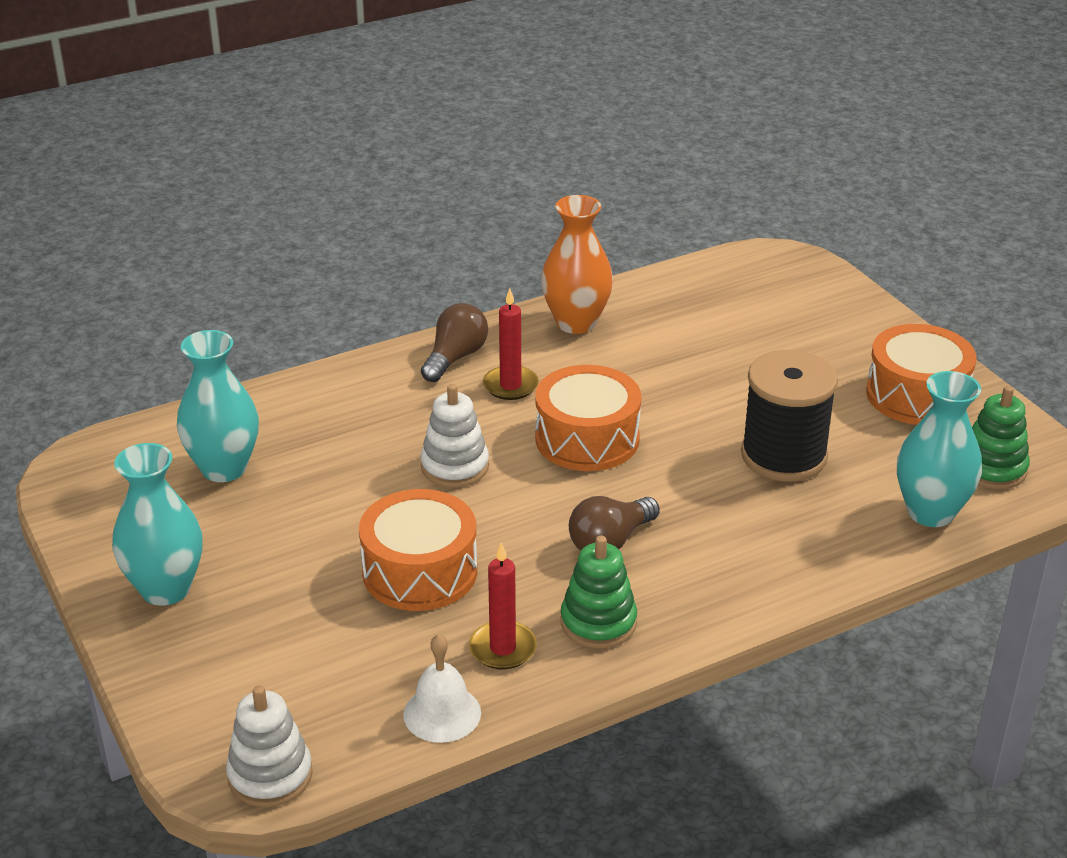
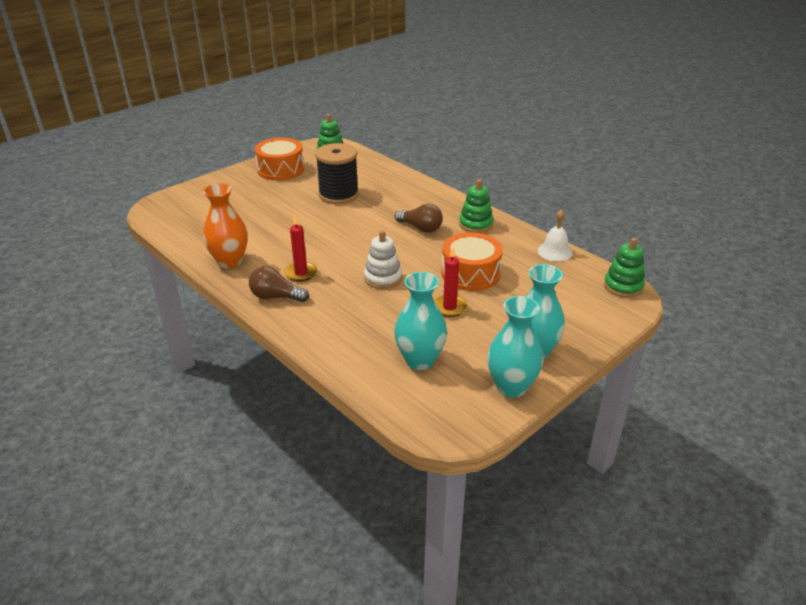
camera: 105 degrees left, 0 degrees up
(270, 775) = (623, 286): white stacking toy -> green stacking toy
(502, 648) = (507, 244): red candle -> red candle (449, 307)
(587, 439) = (343, 244): orange drum -> none
(930, 512) = (365, 164): turquoise vase -> turquoise vase (511, 387)

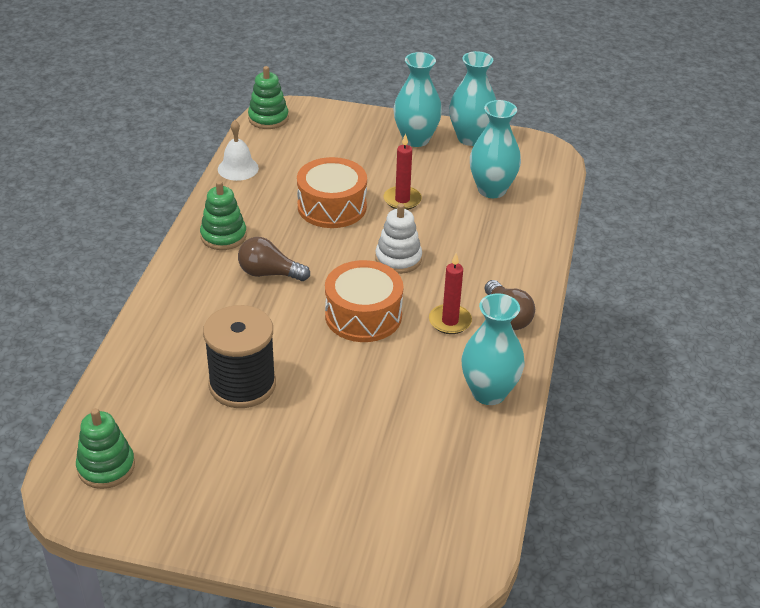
camera: 125 degrees left, 5 degrees up
(230, 261) = (489, 392): orange vase -> turquoise vase
(281, 169) = (210, 497): orange drum -> orange drum (363, 315)
(421, 228) = (269, 273): brown light bulb -> brown light bulb turned 75 degrees counterclockwise

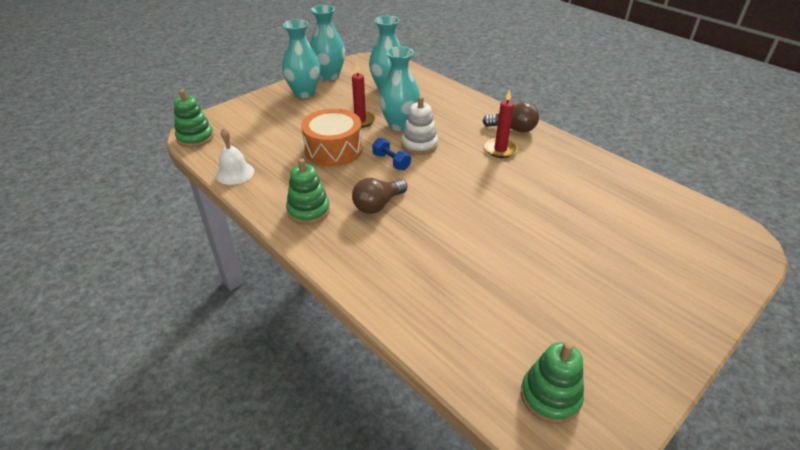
camera: 55 degrees left, 0 degrees up
(242, 384) = (497, 267): black spool -> none
(348, 252) = (391, 162): none -> blue dumbbell
(363, 315) = (465, 180): orange drum -> none
(489, 392) = (579, 162): turquoise vase -> turquoise vase (399, 125)

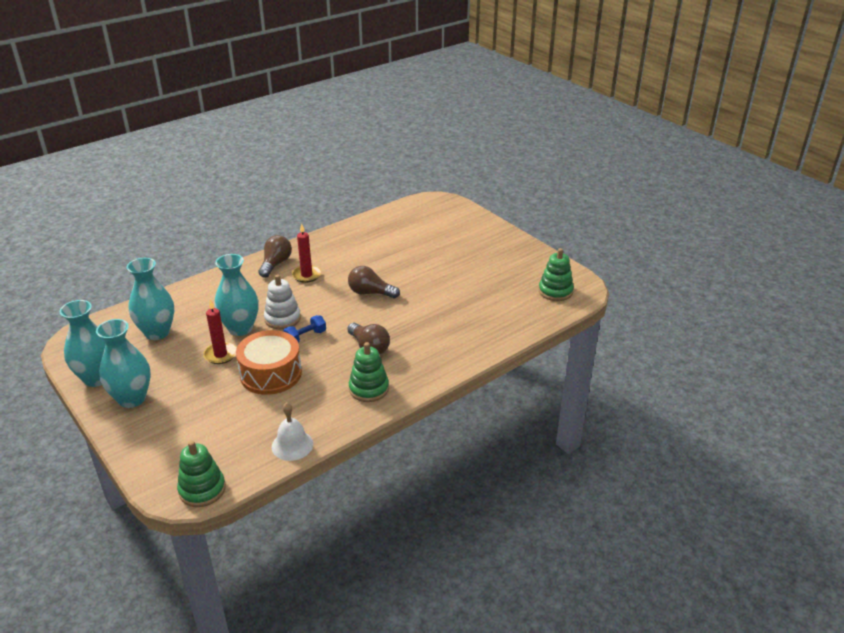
camera: 85 degrees left, 5 degrees down
(481, 196) = (370, 293): none -> brown light bulb

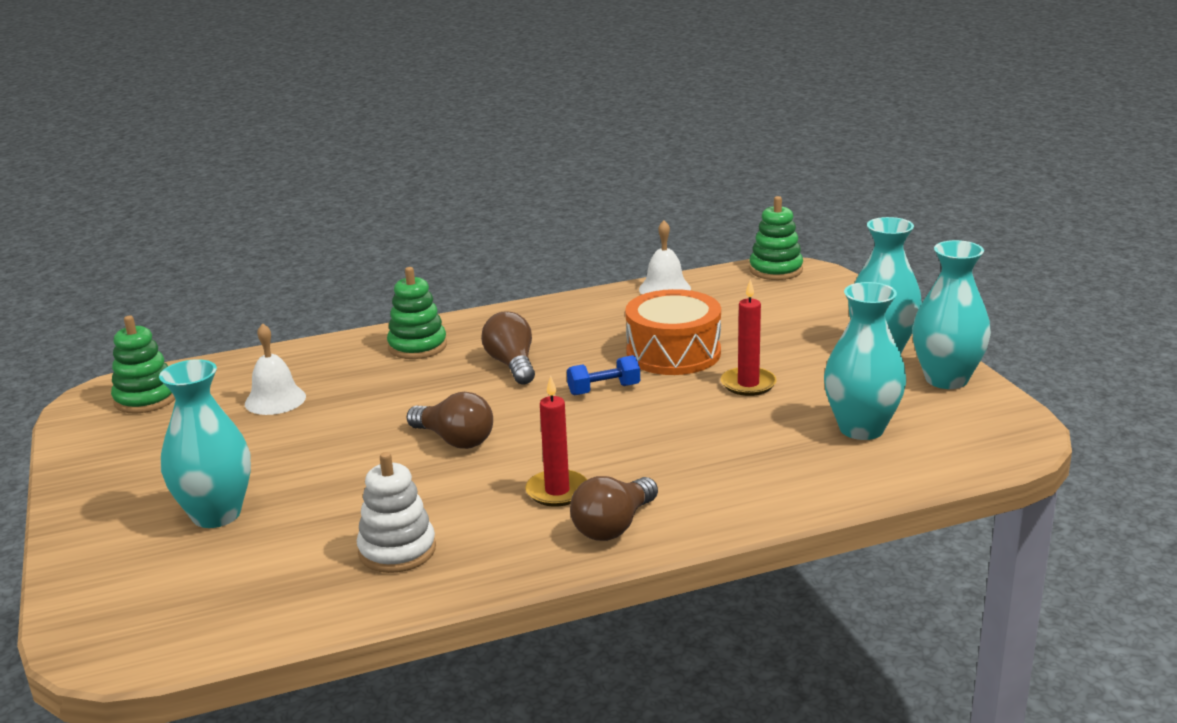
camera: 160 degrees left, 10 degrees down
(240, 328) = (710, 415): turquoise vase -> turquoise vase (216, 514)
(282, 318) = (633, 420): white stacking toy -> white stacking toy (397, 550)
(369, 389) = (543, 323): green stacking toy -> green stacking toy (417, 346)
(485, 301) = (275, 400): none -> white bell

